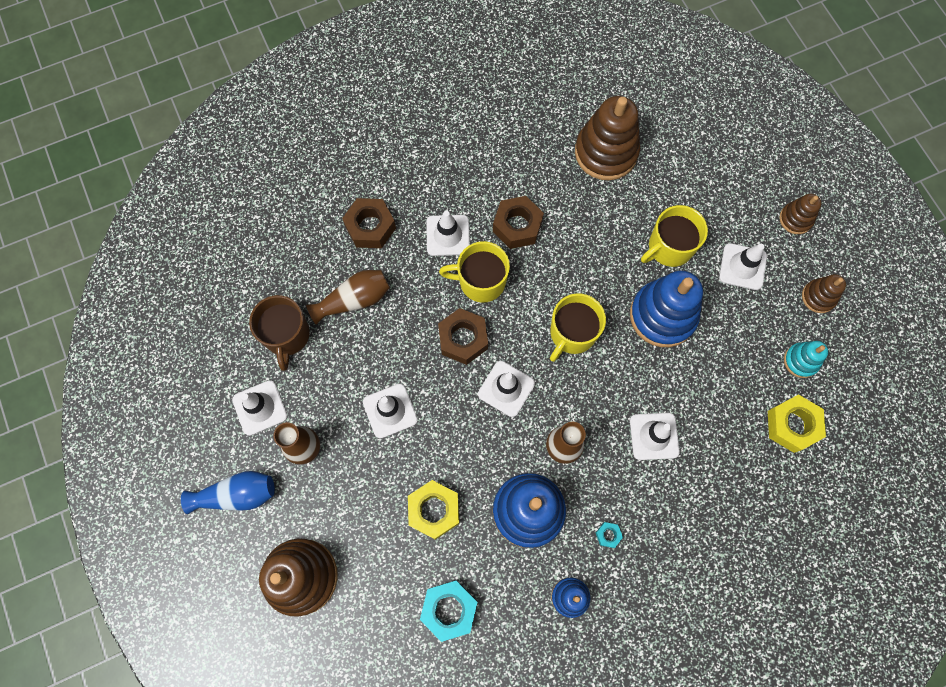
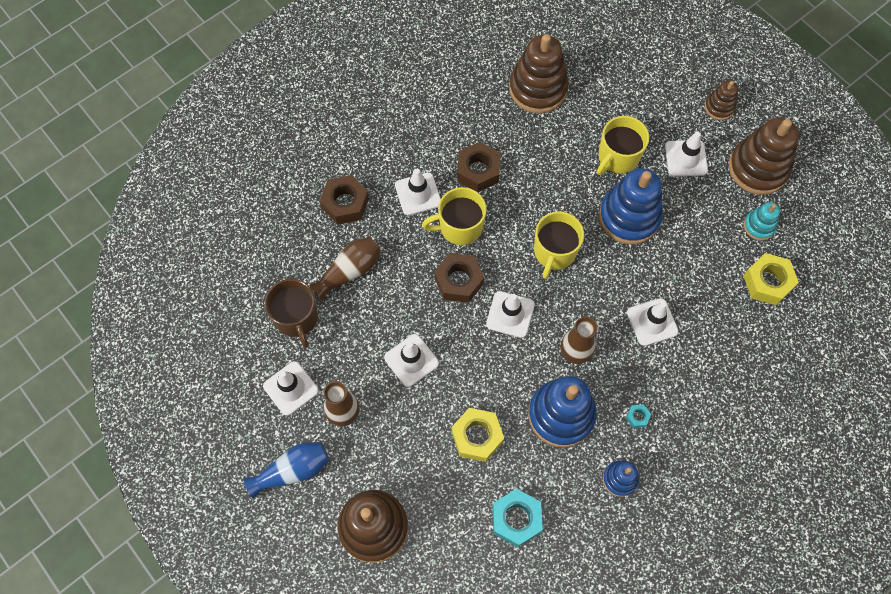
camera: 15 degrees left, 5 degrees down
(818, 297) = (758, 168): brown stacking toy -> brown stacking toy, size x1.94

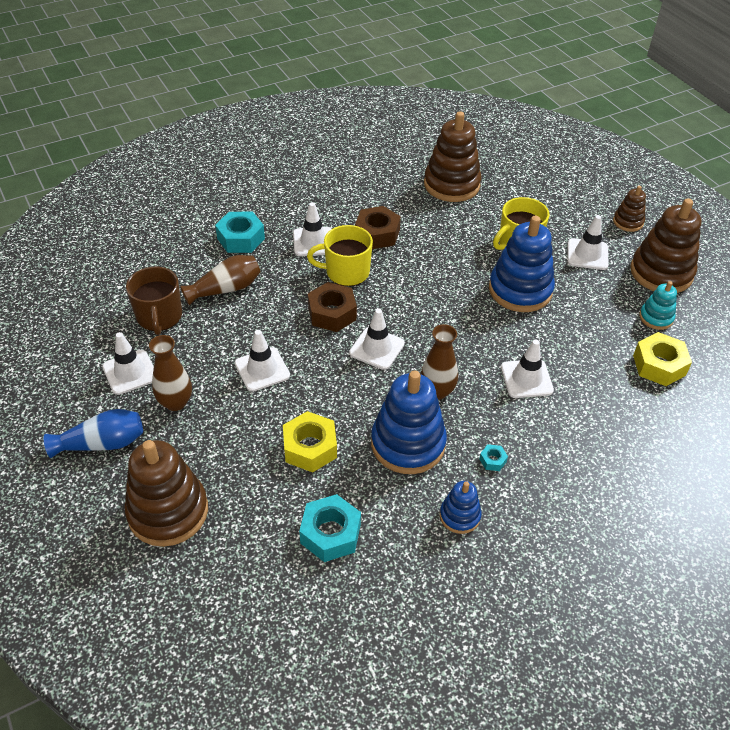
camera: 10 degrees right, 20 degrees down
(345, 203) = (241, 238): brown nut -> turquoise nut
(554, 252) = (436, 305): yellow mug -> none

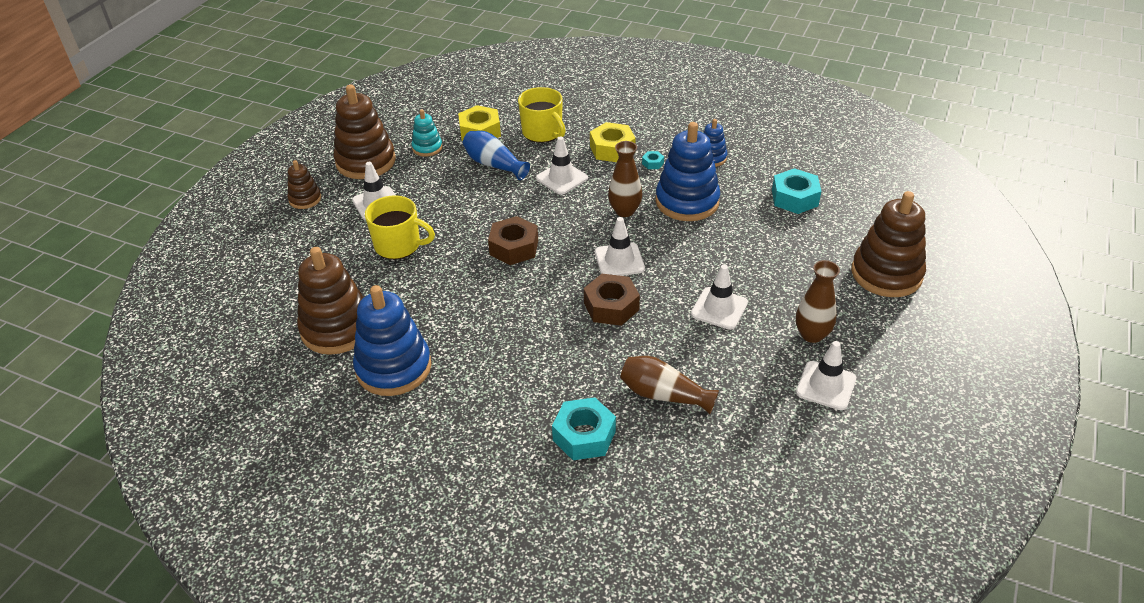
camera: 125 degrees left, 5 degrees down
(102, 443) = (898, 347): blue vase -> blue vase (494, 164)
(159, 316) = (751, 416): brown mug -> none
(310, 448) = (750, 241): yellow nut -> yellow nut (612, 149)
(313, 242) = (531, 376): white traffic cone -> none
(346, 272) = (549, 328): yellow mug -> yellow mug (542, 132)
(377, 234) = (472, 338): brown nut -> brown nut (514, 247)
(520, 290) = (463, 219): blue stacking toy -> blue stacking toy (393, 368)

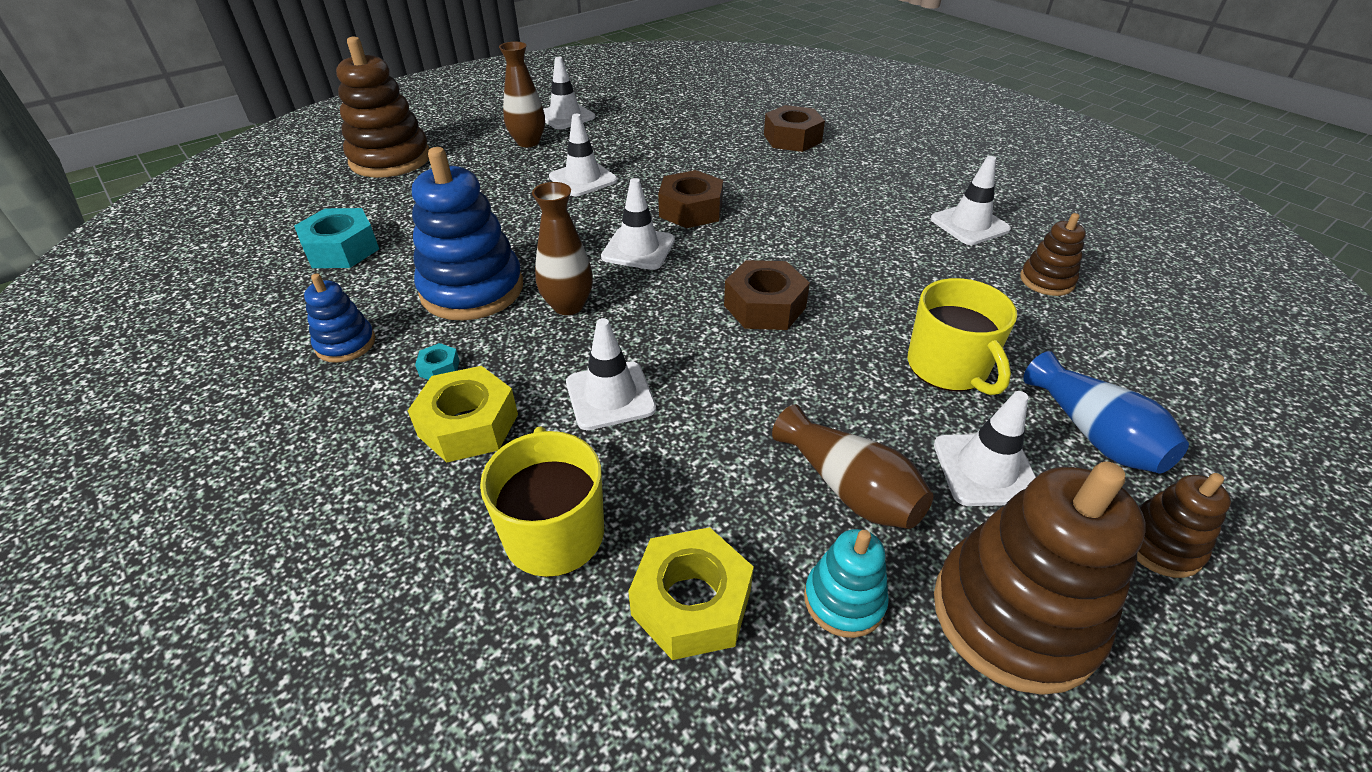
camera: 155 degrees left, 0 degrees up
(337, 328) = (1046, 281): brown stacking toy -> brown stacking toy, size x0.52
(393, 368) = (969, 224): blue stacking toy -> white traffic cone
(398, 245) = (948, 367): yellow mug -> yellow mug turned 150 degrees counterclockwise
(494, 164) = (712, 478): blue vase -> blue vase (1094, 433)
(584, 435) = (792, 138): turquoise nut -> brown nut
(664, 395) = (702, 142): brown vase -> brown vase (849, 488)

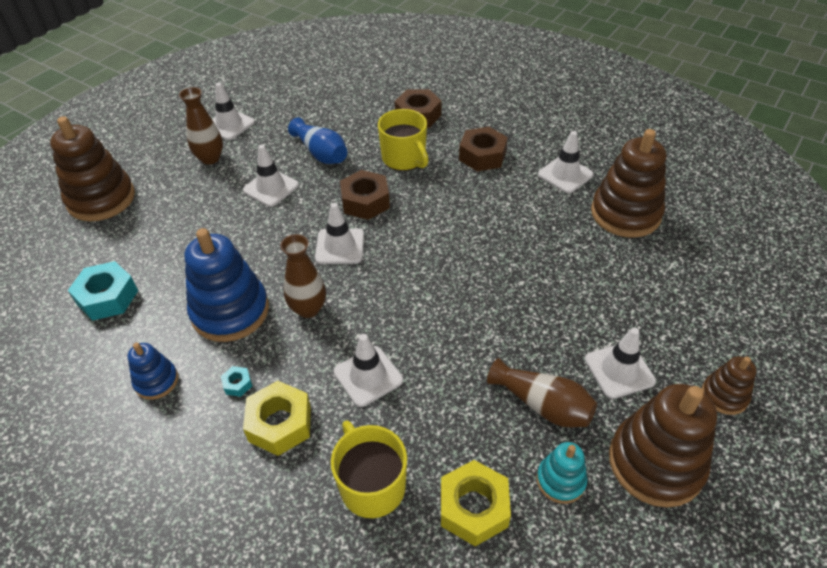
camera: 15 degrees left, 5 degrees up
(765, 306) = (447, 277): brown nut -> brown nut (482, 156)
(948, 367) = (579, 299): yellow mug -> yellow mug (404, 158)
(1046, 281) = (625, 214): brown stacking toy -> brown stacking toy, size x1.94
(1094, 433) = (676, 328): blue vase -> blue vase (321, 153)

